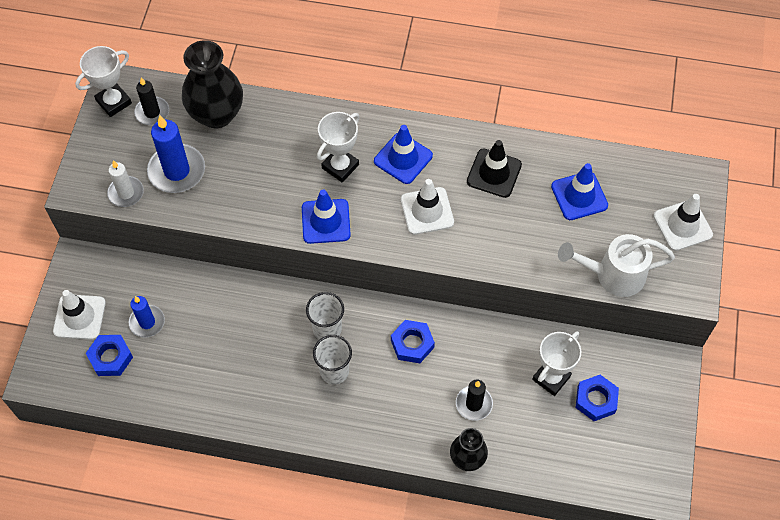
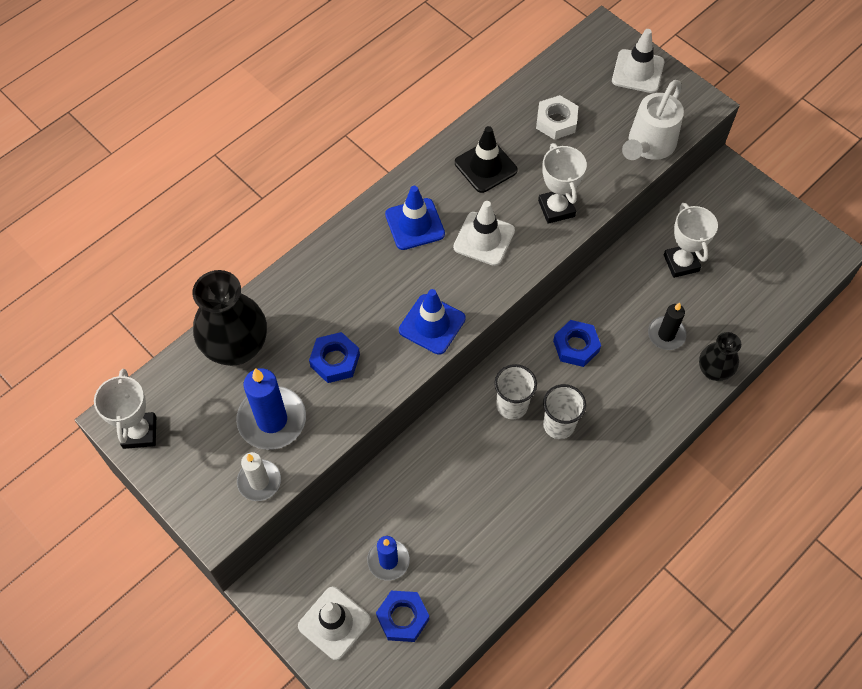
camera: 55 degrees left, 0 degrees up
(152, 112) = (183, 403): black candle -> none
(340, 166) = (382, 278): white trophy -> white trophy (556, 208)
(579, 196) = (556, 121): blue traffic cone -> white nut
(596, 400) = (722, 244): blue nut -> blue nut (335, 360)

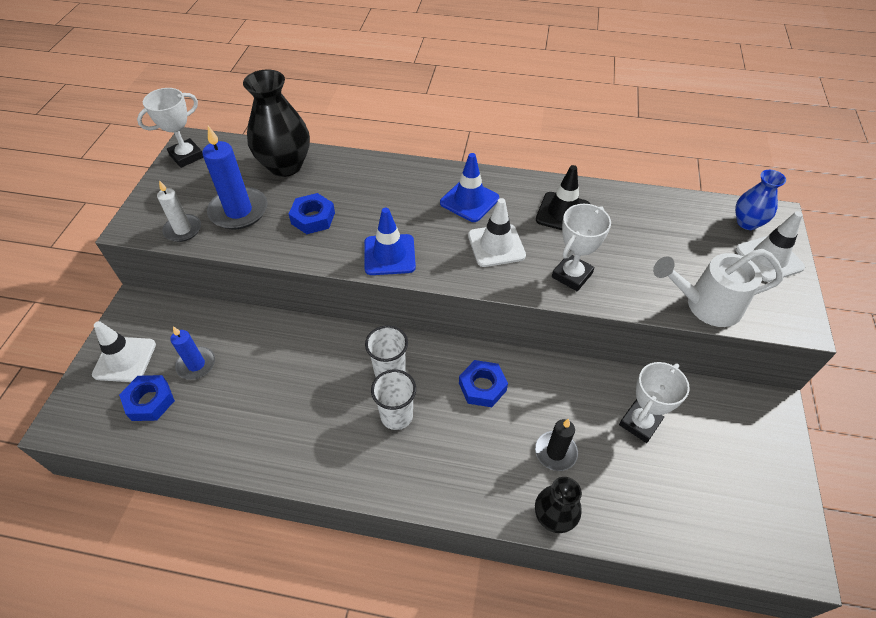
camera: 55 degrees right, 10 degrees down
(556, 121) = (654, 232): white nut -> none
(594, 54) = (747, 222): none -> blue vase

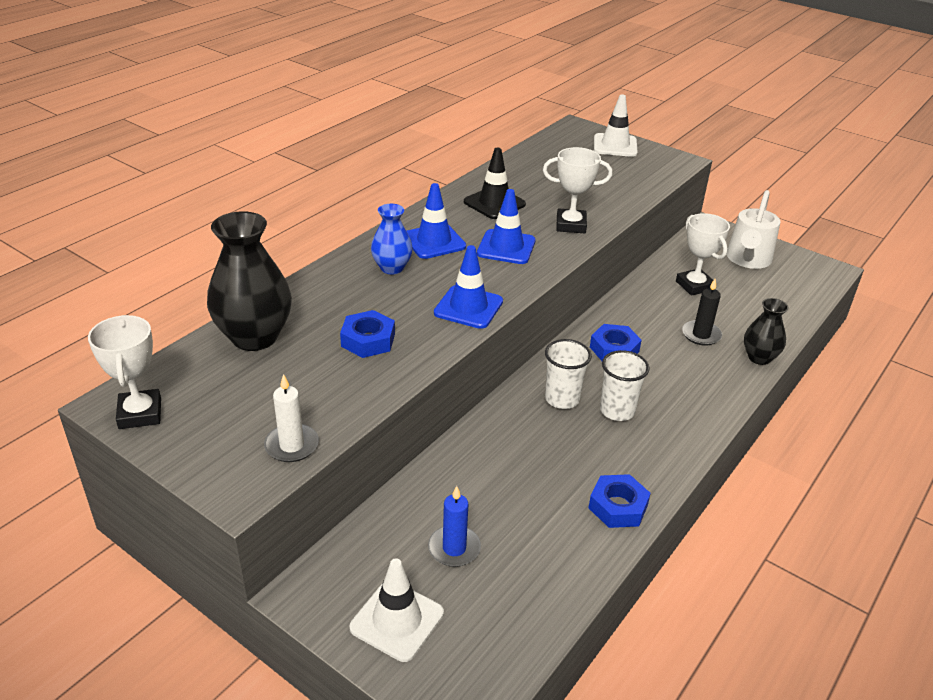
camera: 65 degrees left, 15 degrees down
(150, 401) = (484, 605): blue nut -> blue nut (618, 506)
(239, 211) = (301, 391): blue candle -> none
(496, 245) = (506, 247): white traffic cone -> blue traffic cone
(571, 275) = (571, 225): white trophy -> white trophy turned 60 degrees counterclockwise
(705, 305) = (642, 185): white watering can -> white watering can (747, 260)
(747, 222) = (573, 138): blue vase -> blue vase (392, 268)

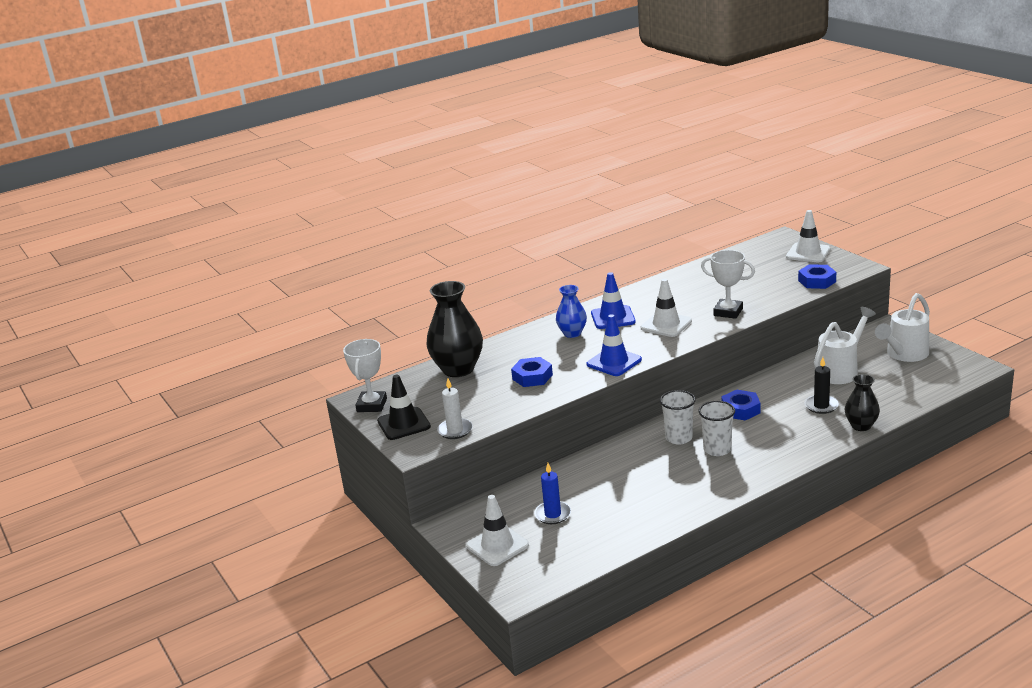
camera: 25 degrees right, 10 degrees down
(494, 203) = (675, 293): black traffic cone -> black traffic cone (404, 424)
(506, 247) = (666, 325): blue traffic cone -> white traffic cone
(618, 506) = (681, 506): blue nut -> blue nut (817, 281)
(694, 285) = (840, 370): white trophy -> white watering can

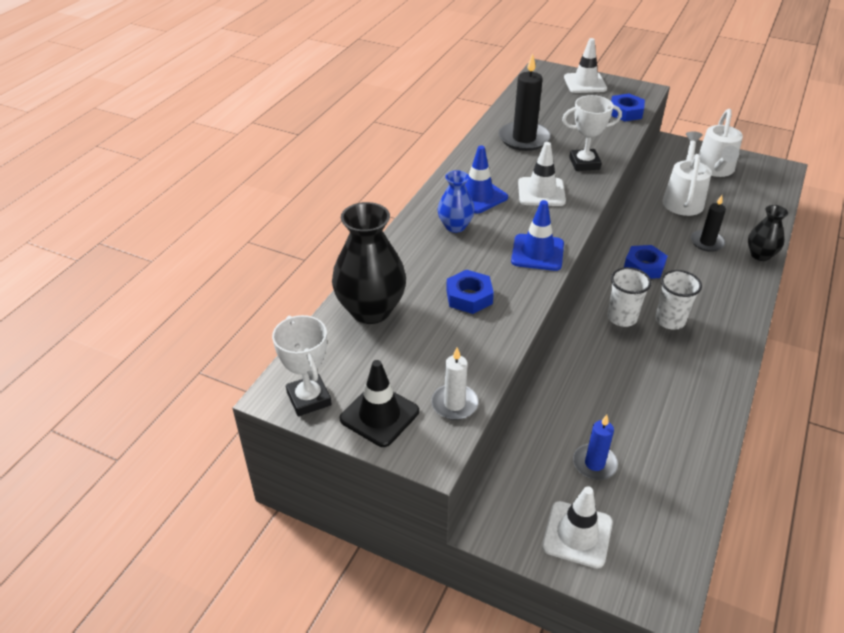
camera: 35 degrees left, 15 degrees up
(698, 286) = (524, 139): none -> black candle

